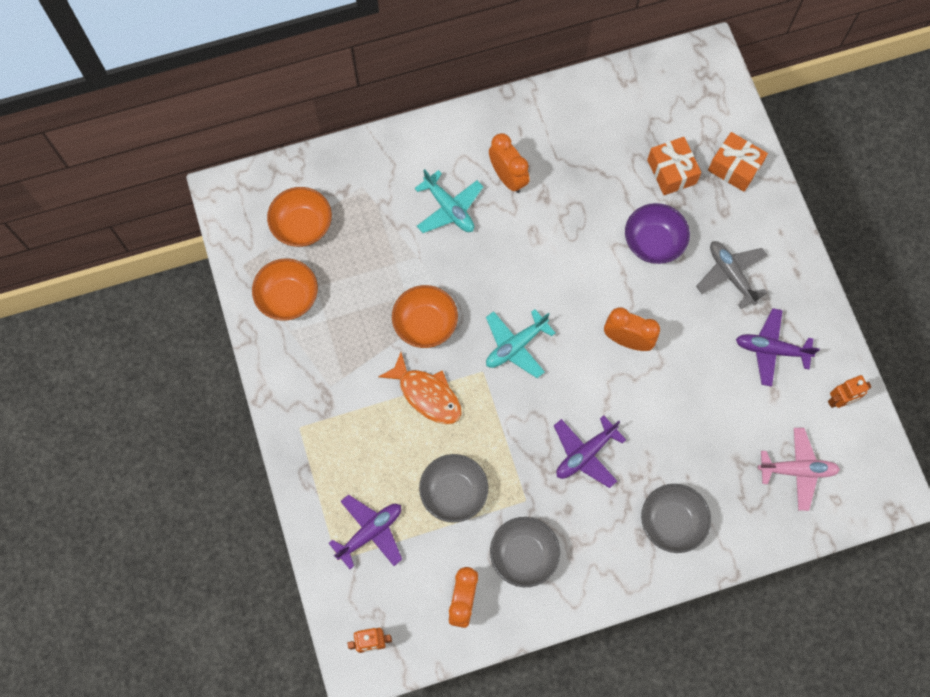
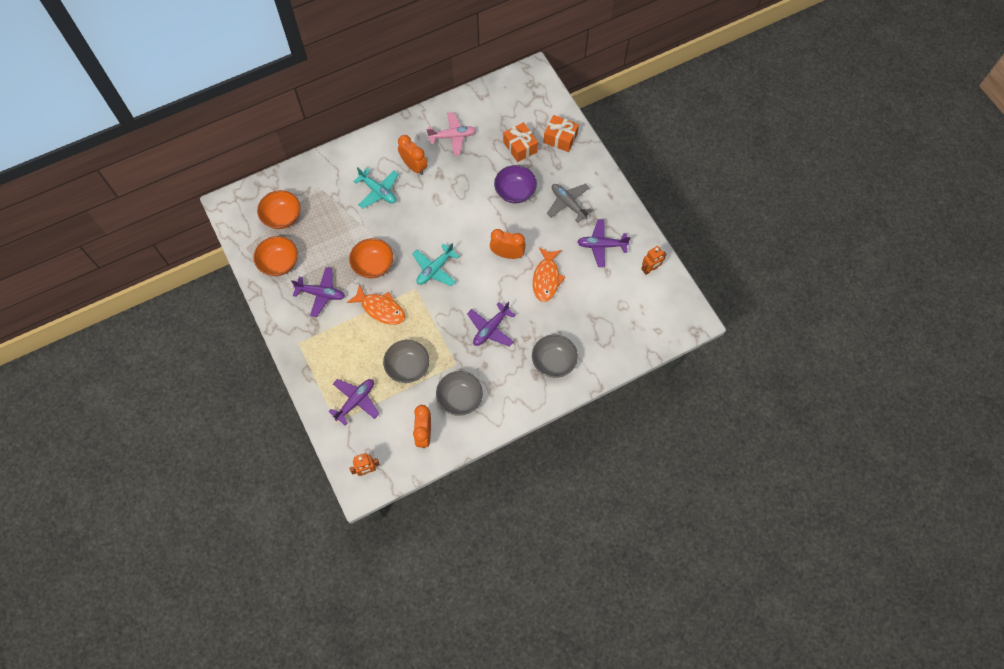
camera: 10 degrees left, 5 degrees down
(342, 356) = (321, 294): none -> purple plane
(680, 388) = (546, 278): none -> orange fish
(797, 470) = (629, 316): pink plane -> pink plane (452, 136)

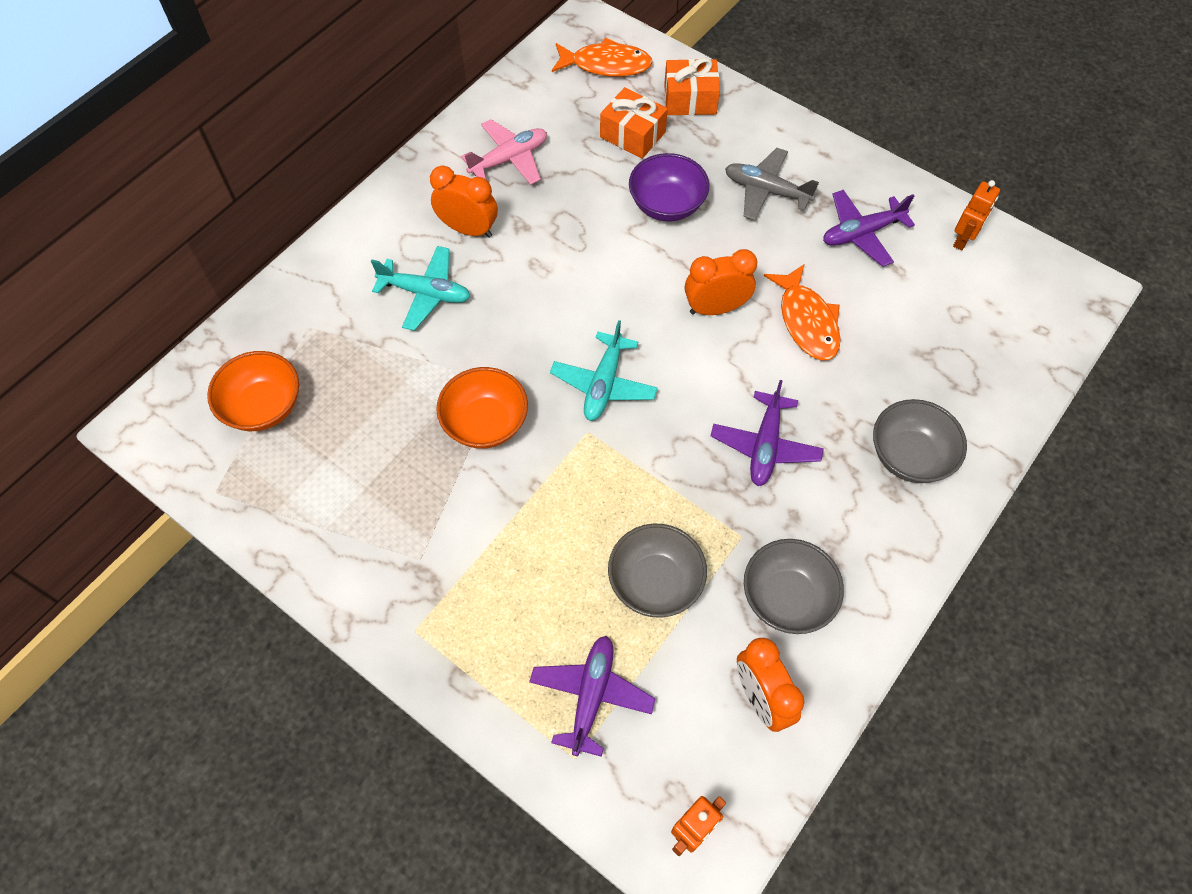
camera: 25 degrees left, 5 degrees down
(279, 263) = (298, 493): orange bowl -> none
(321, 294) = (411, 516): purple plane -> none
(381, 309) = (543, 495): orange fish -> orange fish (606, 65)

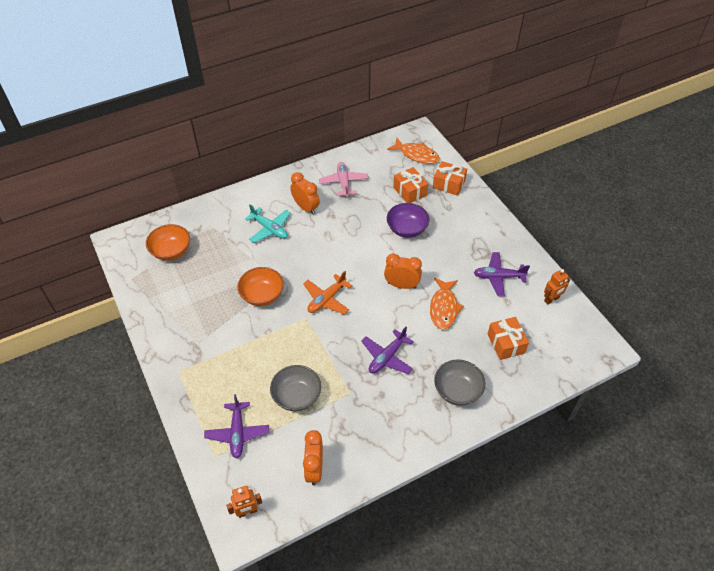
camera: 25 degrees right, 10 degrees down
(509, 159) = (343, 183): pink plane -> pink plane turned 90 degrees counterclockwise
(591, 696) = (237, 433): purple plane -> purple plane turned 135 degrees clockwise
(604, 384) = (326, 299): turquoise plane -> orange plane
(766, 191) = (461, 240): grey plane -> none
(787, 597) = (355, 430): grey bowl -> none
(937, 343) = (506, 343): none -> orange gift

